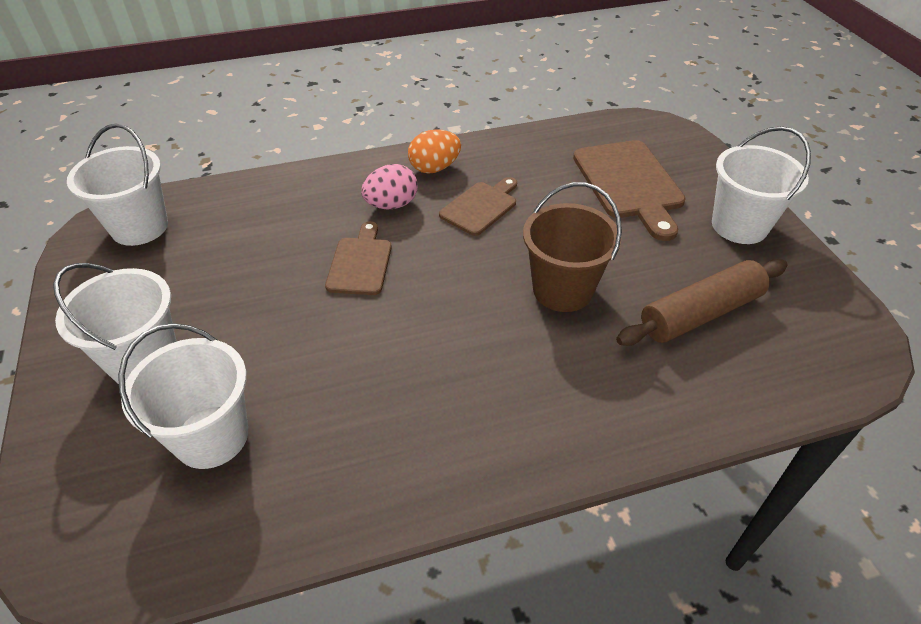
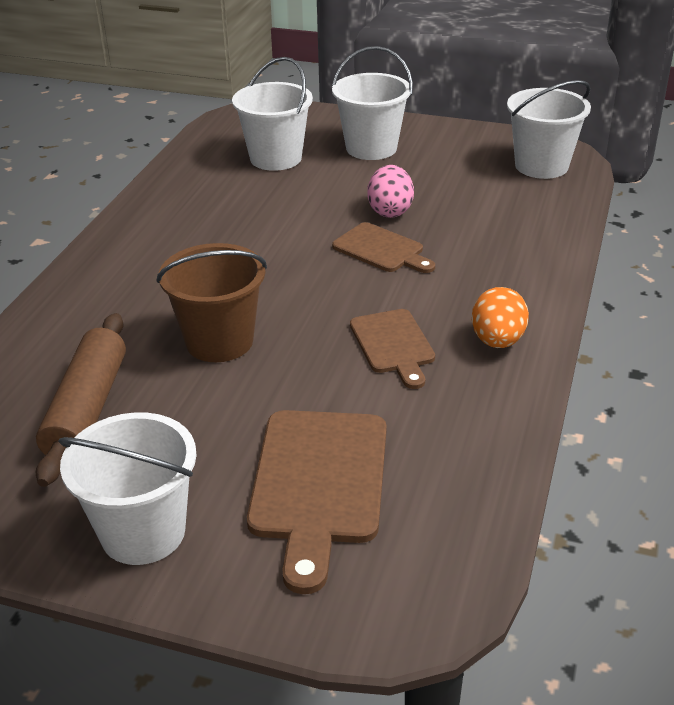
camera: 125 degrees right, 10 degrees down
(391, 205) = (453, 291): pink egg -> pink egg (390, 211)
(629, 183) = (318, 483): brown cutting board -> brown cutting board turned 105 degrees counterclockwise

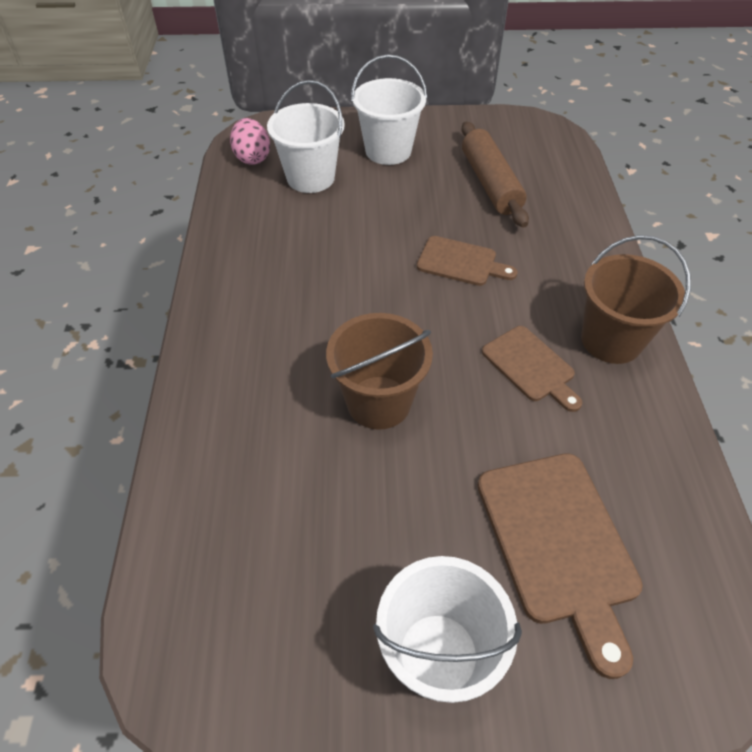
camera: 20 degrees left, 15 degrees up
(87, 409) = (300, 520): brown rolling pin -> brown rolling pin (490, 183)
(390, 211) = (443, 217): pink egg -> pink egg (252, 158)
(497, 341) = (611, 340): orange egg -> brown bucket
(541, 166) = (538, 144): white bucket -> none

